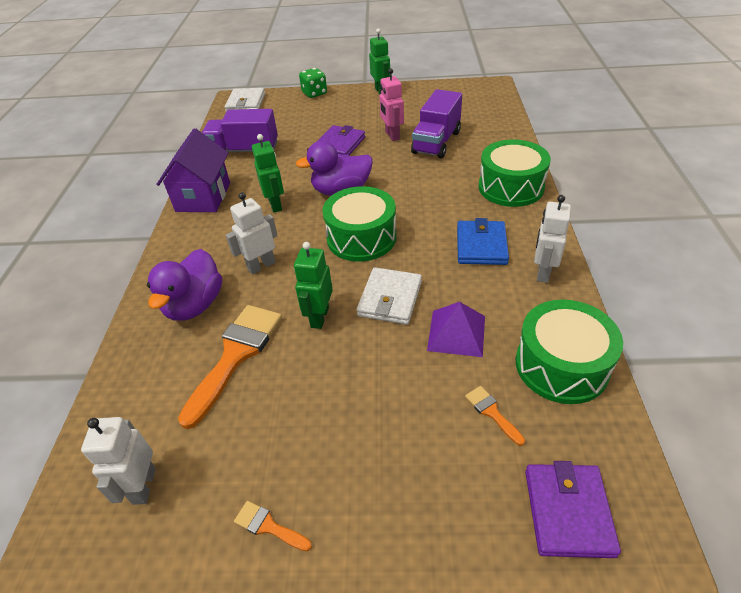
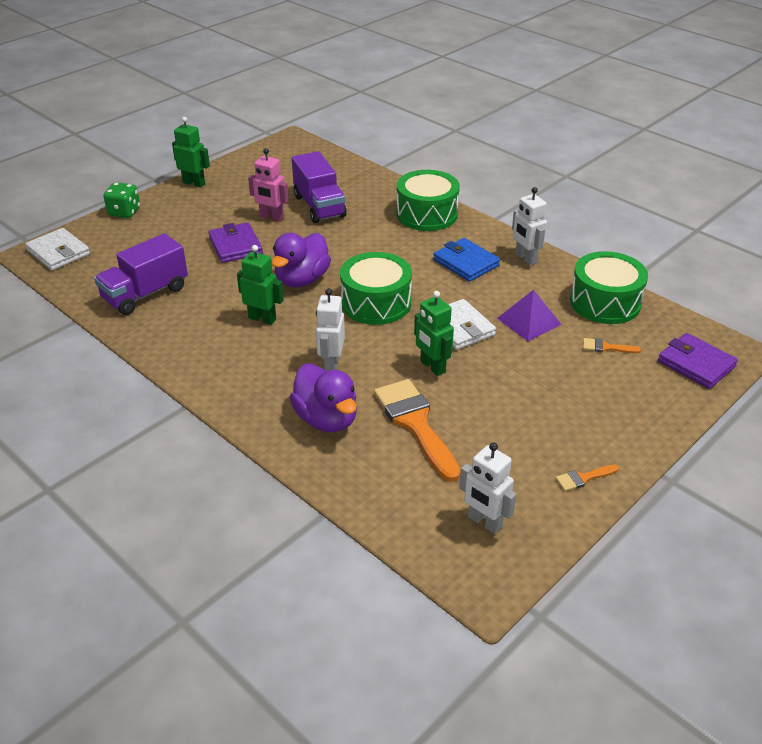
camera: 50 degrees left, 5 degrees down
(203, 197) = (178, 349): purple house -> none

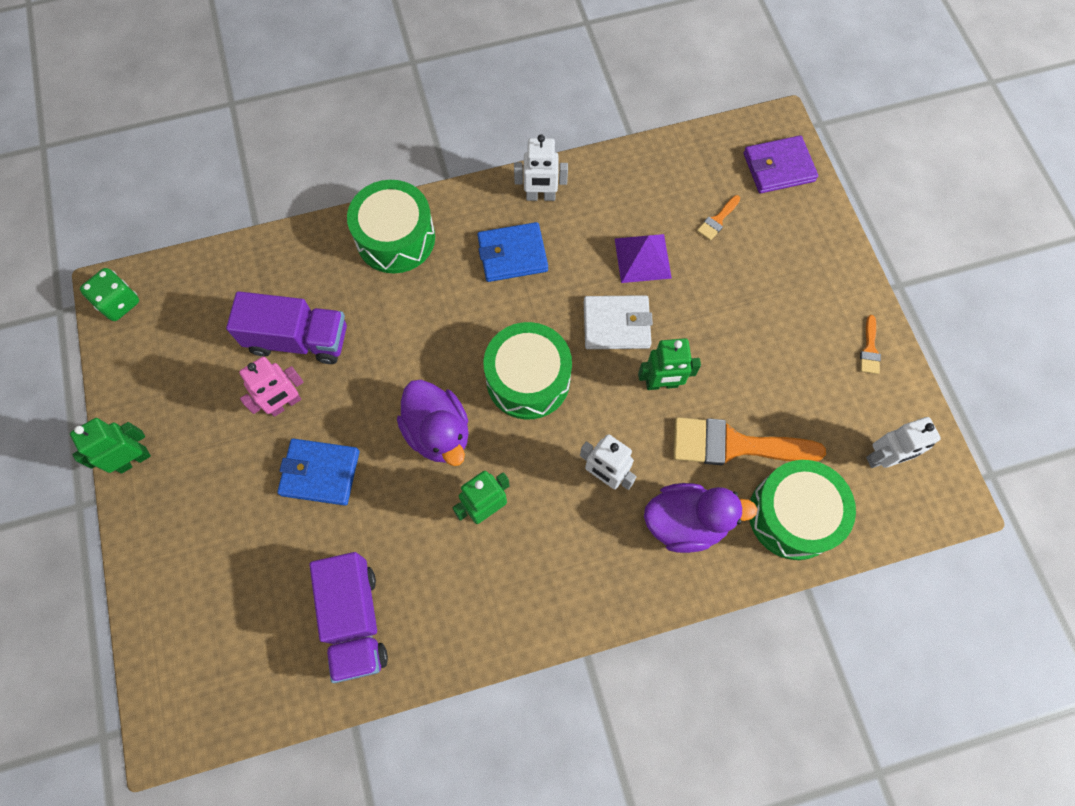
camera: 60 degrees left, 30 degrees up
(58, 252) = (186, 699): white wallet -> none
(124, 212) = (143, 577): green dice -> green dice (119, 303)
(235, 246) = (320, 473): purple wallet -> blue wallet
(605, 302) = (653, 176): green drum -> green drum (793, 515)

